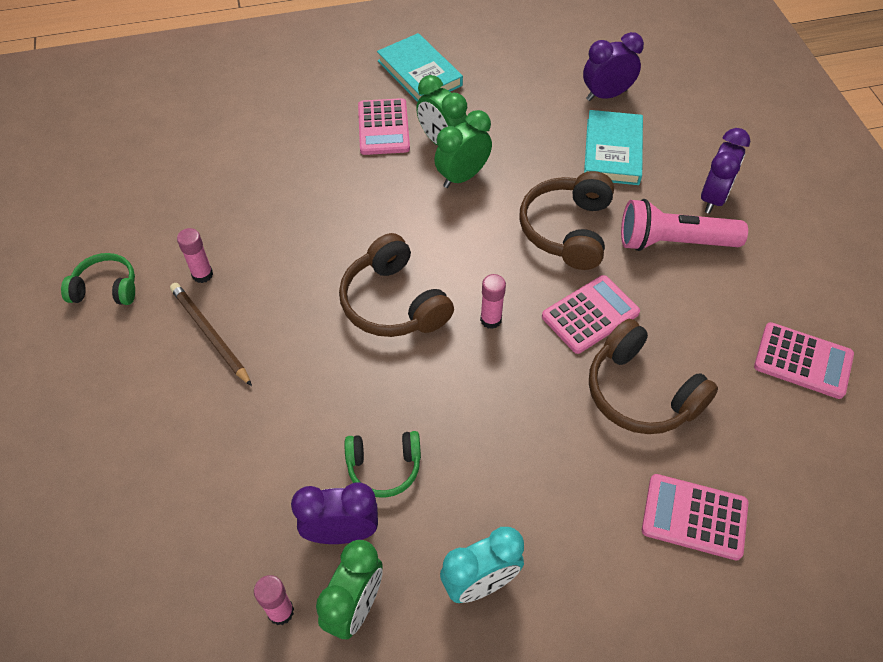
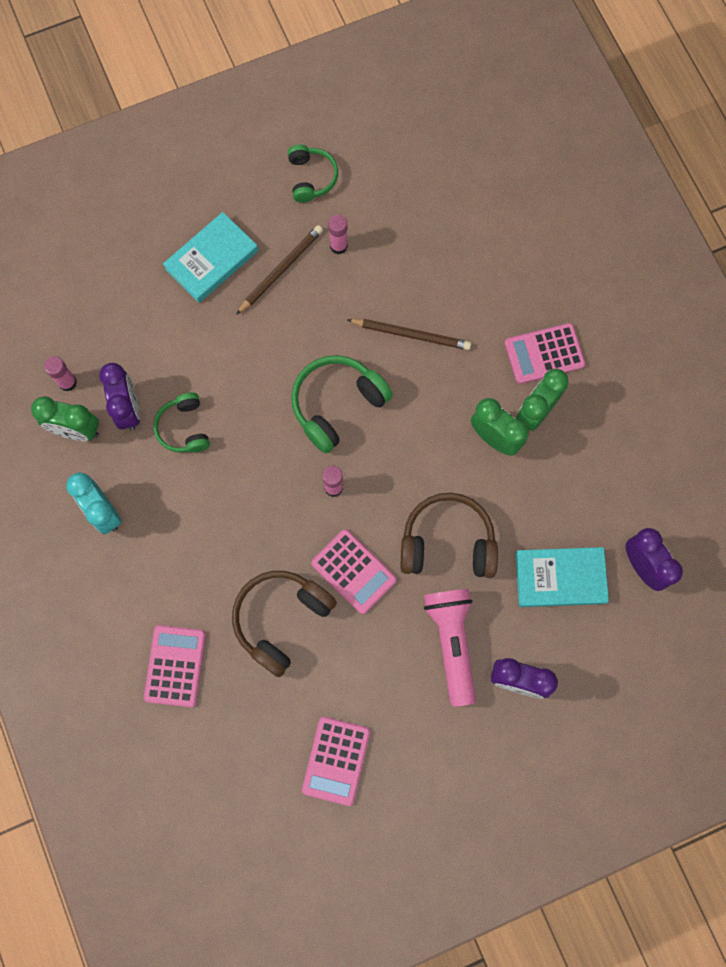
camera: 80 degrees right, 20 degrees up
(330, 226) = (411, 334): none -> brown pencil
(393, 303) = (337, 405): brown headphones -> green headphones
(419, 73) = (631, 373): turquoise book -> turquoise book (211, 260)

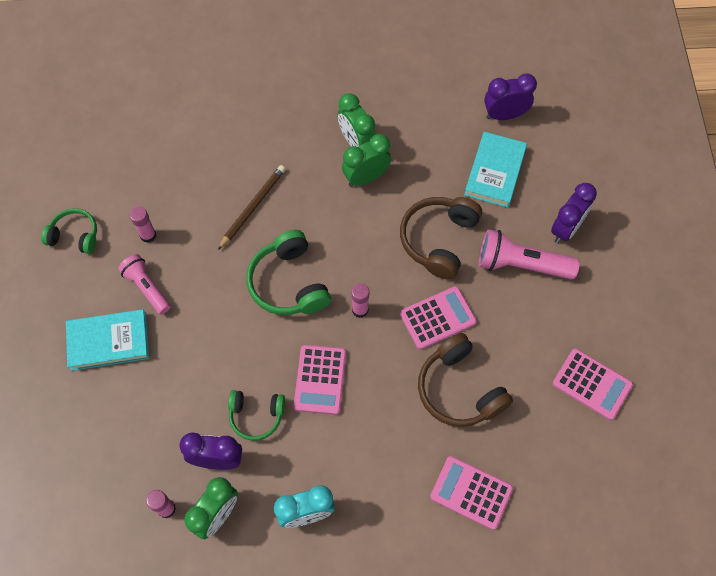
camera: 70 degrees left, 10 degrees down
(211, 260) = (109, 342): turquoise book -> turquoise book turned 75 degrees counterclockwise
(281, 270) = (147, 288): brown pencil -> pink flashlight
(544, 354) = (312, 120): pink calculator -> pink calculator (320, 380)

